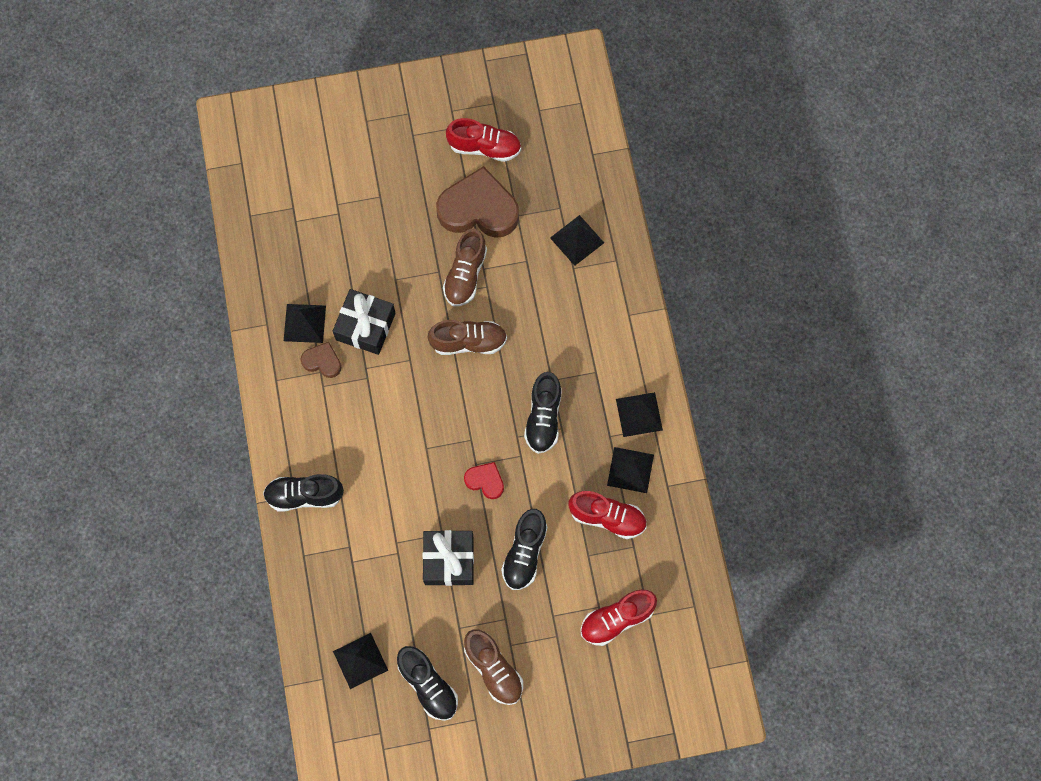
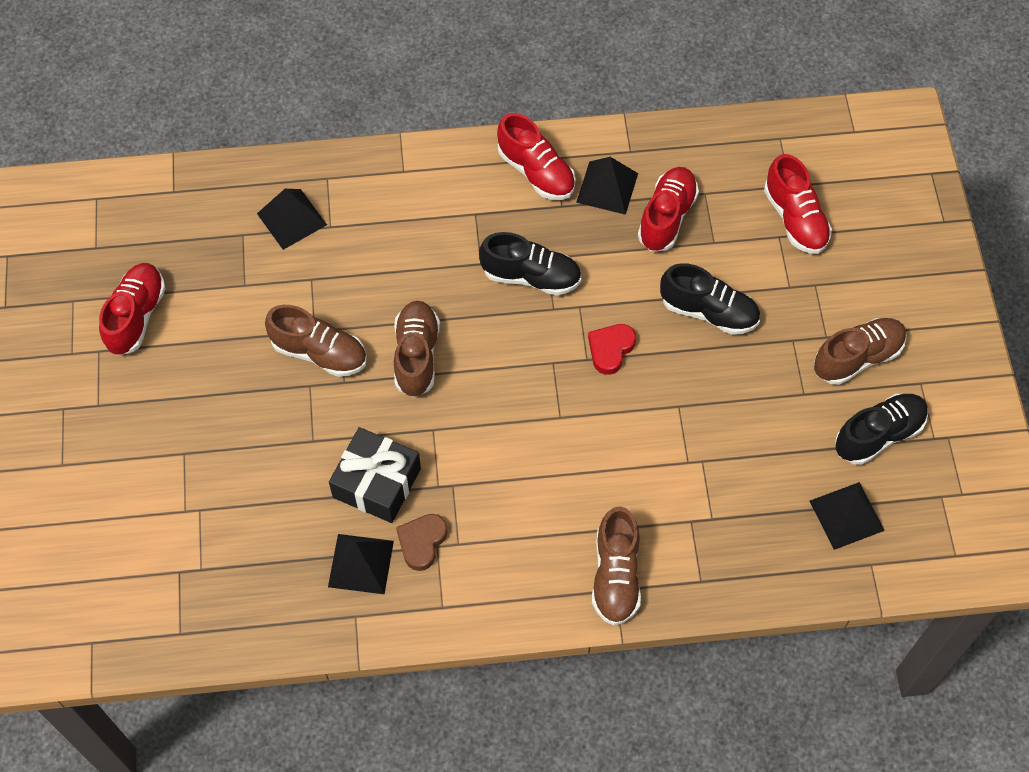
camera: 85 degrees left, 10 degrees down
(304, 495) = (615, 576): black shoe -> brown shoe
(449, 560) = (715, 399): black gift -> none
(478, 209) = (226, 330): brown heart -> none
(639, 414) = (536, 172): black pyramid -> red shoe

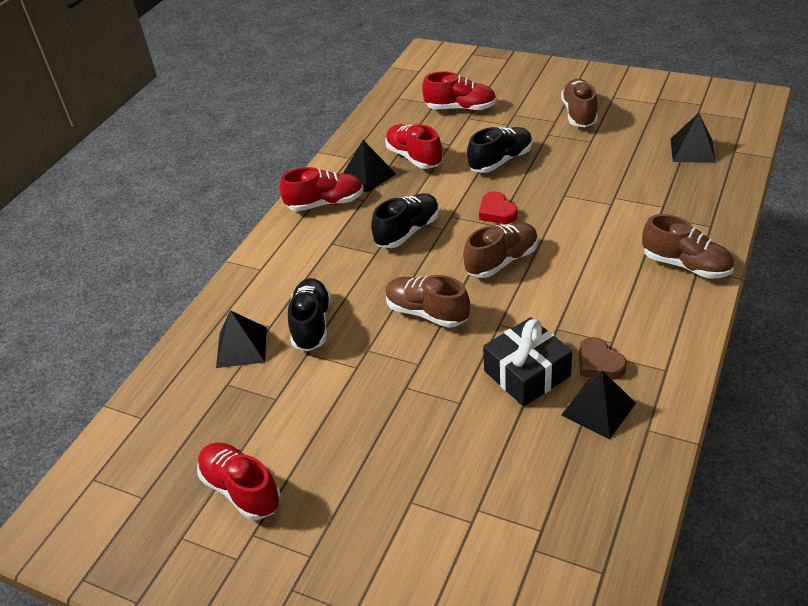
camera: 55 degrees left, 20 degrees down
(319, 352) = (380, 370): brown shoe -> brown shoe (502, 261)
(878, 435) = (640, 122): black shoe -> black shoe (312, 324)

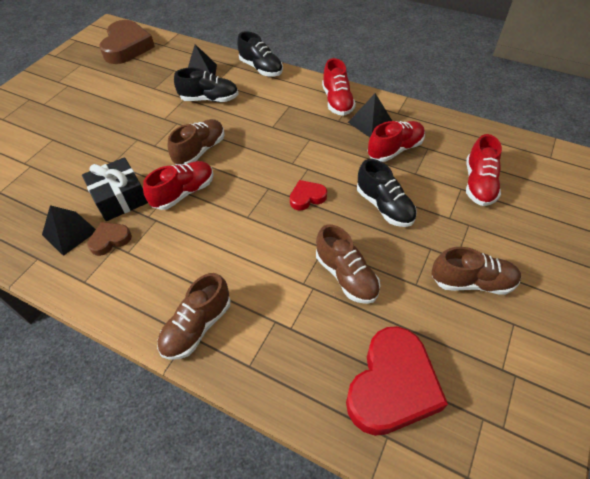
camera: 90 degrees right, 10 degrees up
(135, 473) = (127, 47): none -> brown heart
(241, 490) = (97, 80): red shoe -> red shoe (184, 193)
(407, 231) = (293, 143): black shoe -> black shoe (261, 68)
(502, 261) = (242, 195): brown shoe -> brown shoe (346, 276)
(692, 150) = (392, 385): black pyramid -> red heart

